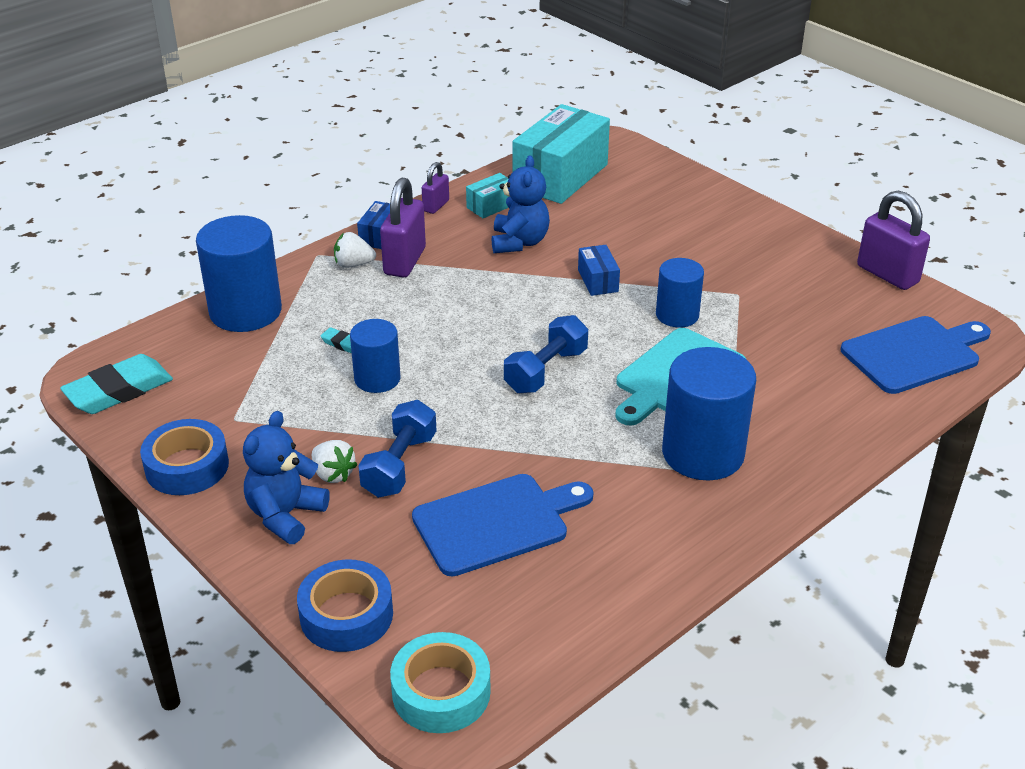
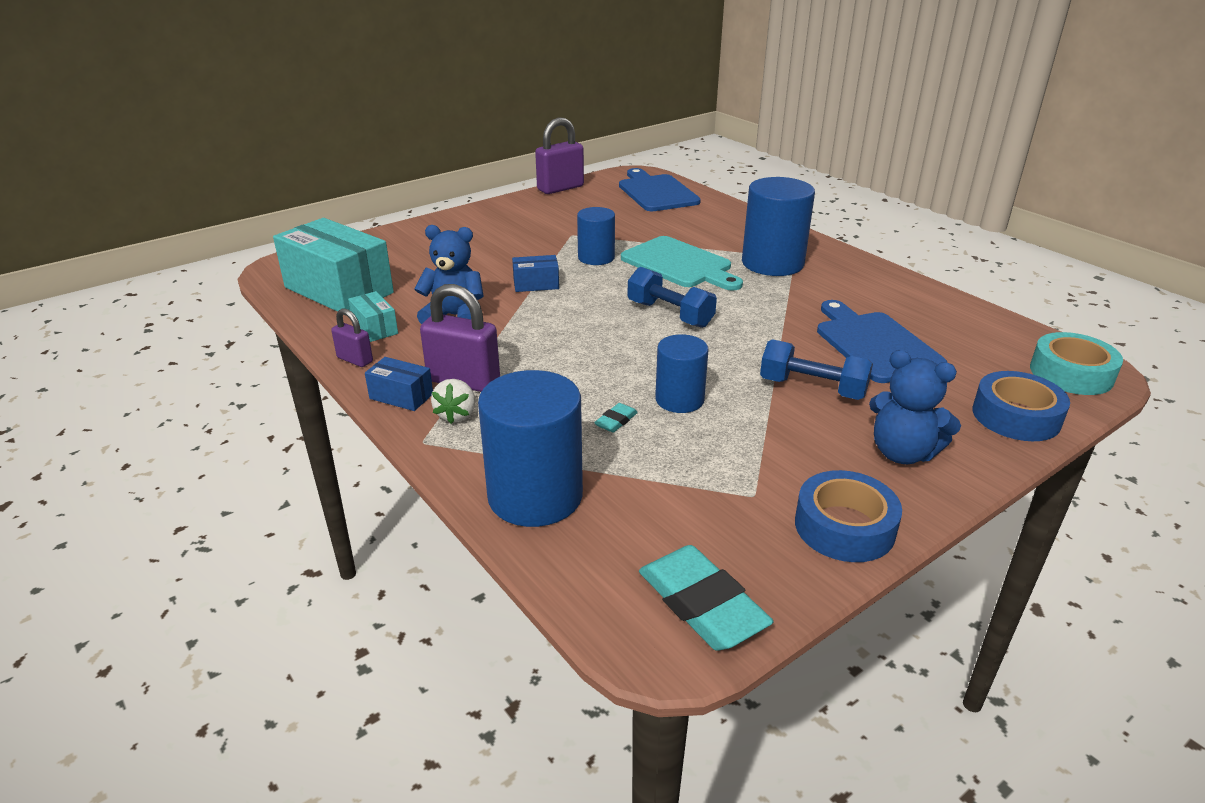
camera: 85 degrees left, 5 degrees down
(333, 474) = (834, 425): white strawberry -> none

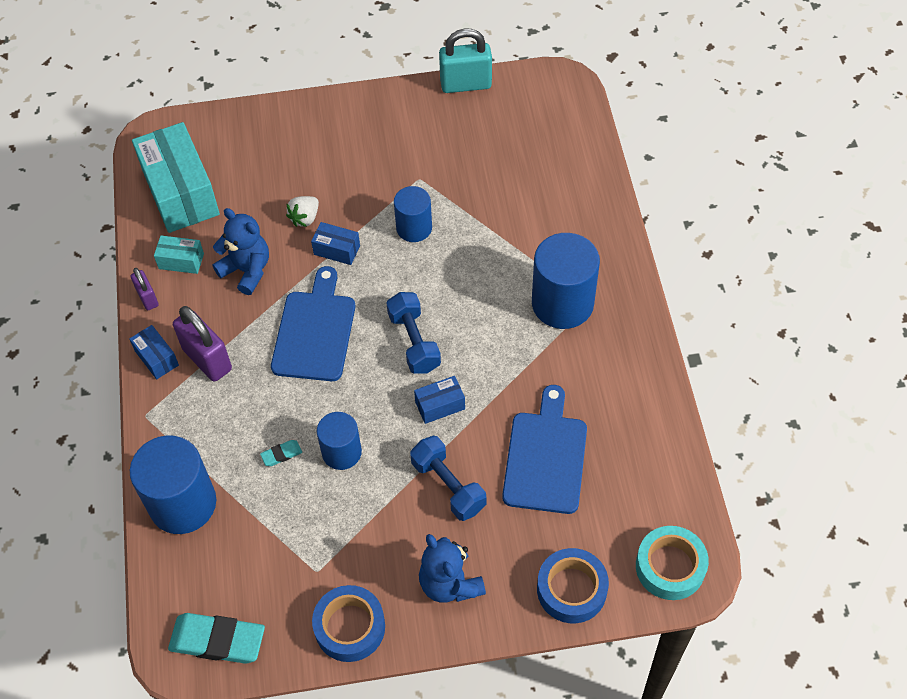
camera: 30 degrees right, 25 degrees up
(375, 328) = (181, 261): turquoise box -> turquoise box turned 75 degrees counterclockwise
(456, 415) = (181, 396): white strawberry -> white strawberry (305, 218)
(560, 188) = (466, 84): purple padlock -> turquoise padlock
(656, 192) = (554, 129): blue cutting board -> blue cutting board (315, 331)
(679, 264) = (478, 270): turquoise cutting board -> none
(701, 604) = (217, 640): turquoise eraser -> turquoise eraser turned 75 degrees counterclockwise
(740, 343) = (440, 405): none -> blue box

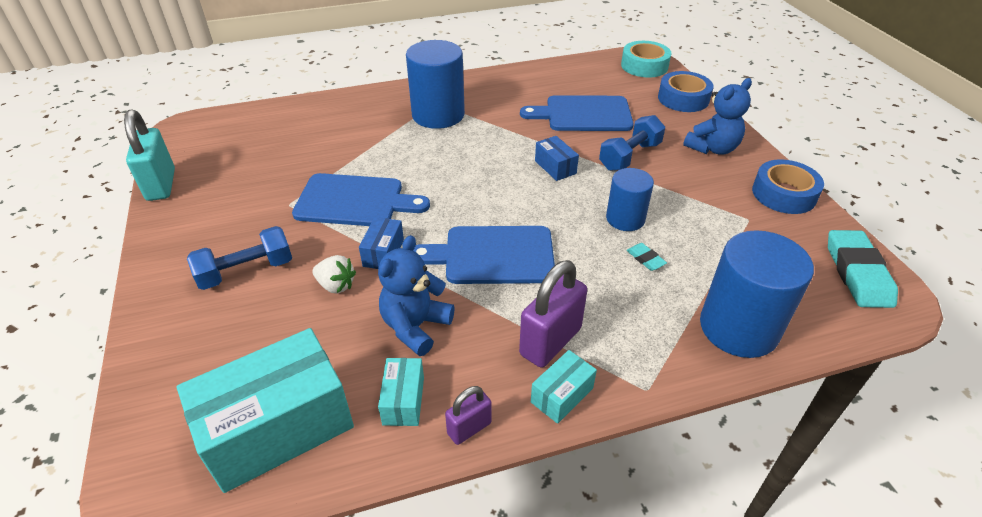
camera: 100 degrees left, 15 degrees down
(156, 358) = (562, 395): blue box -> turquoise box
(414, 228) = (355, 201): blue cylinder -> blue cutting board
(414, 341) = (492, 188): blue dumbbell -> blue dumbbell (246, 271)

